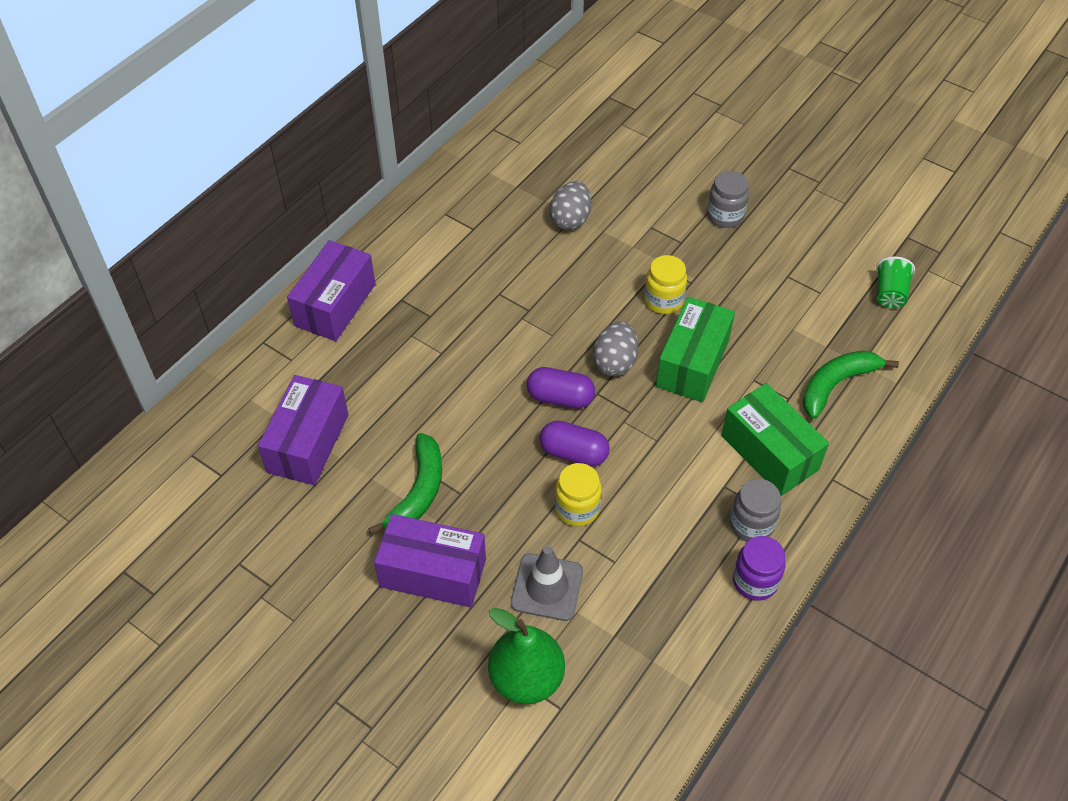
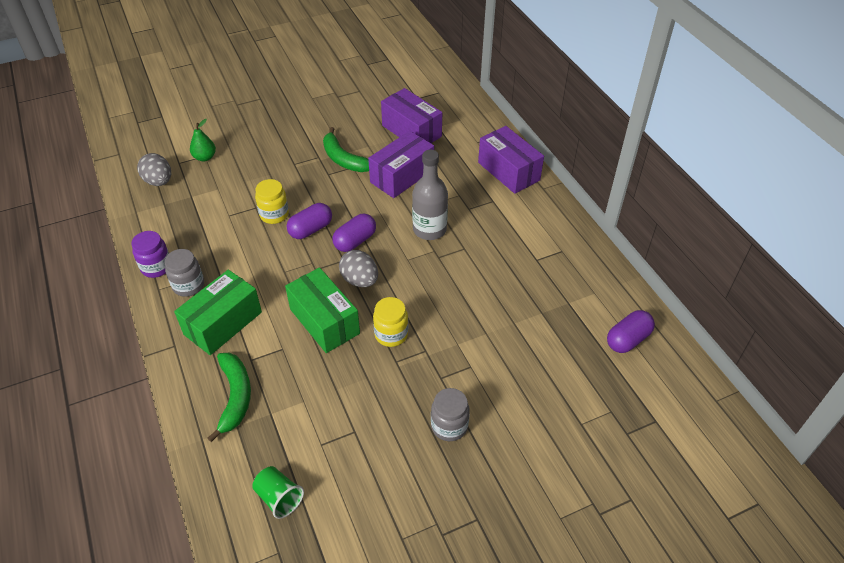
camera: 120 degrees right, 5 degrees down
(433, 573) = (291, 147): purple box -> purple box (402, 176)
(491, 336) = (429, 229): none -> grey bottle
(526, 678) = (205, 157): green pear -> green pear, size x0.59
(532, 134) = (627, 339): none -> purple capsule
(547, 587) = (242, 183): grey traffic cone -> none
(570, 219) = (511, 319): grey egg -> grey egg (159, 181)
(769, 452) = (223, 323): green box -> green box turned 45 degrees counterclockwise

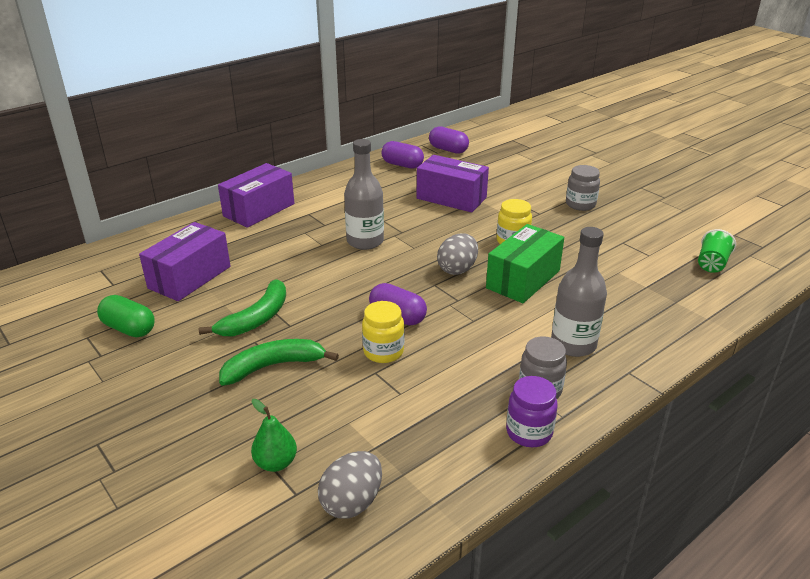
camera: 105 degrees left, 15 degrees down
(223, 323) = (573, 344): green box -> grey bottle
(235, 396) = (649, 311): green banana -> green banana (273, 366)
(355, 241) = (402, 282): purple capsule -> purple capsule (402, 165)
(360, 106) = (129, 328): none -> green capsule
(402, 176) = (281, 270): purple box -> purple box (451, 198)

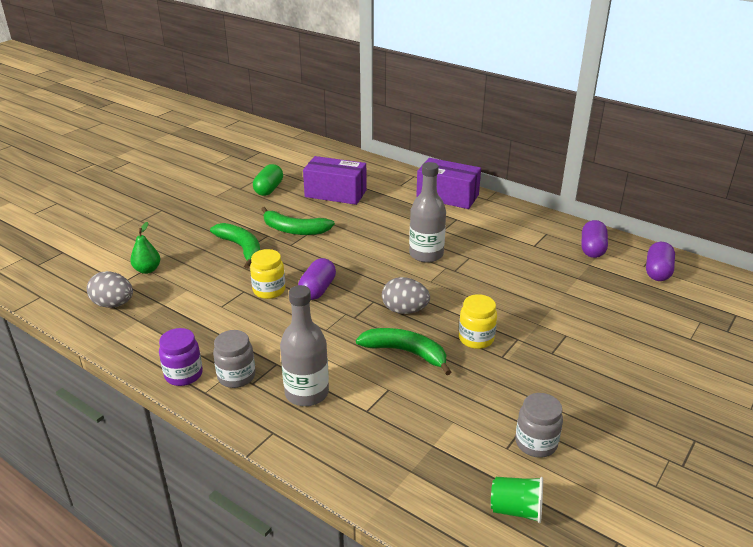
camera: 75 degrees right, 0 degrees up
(451, 198) = (542, 289): purple box -> none
(523, 279) = (405, 352): green box -> green banana
(580, 204) = (597, 384): grey jar -> grey jar (536, 443)

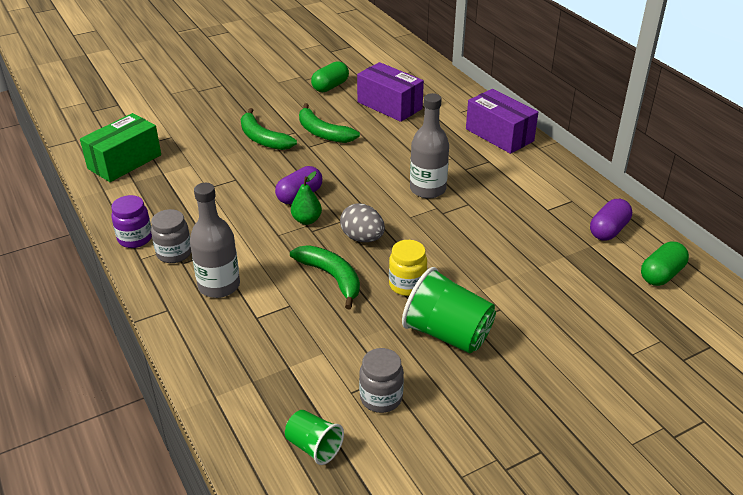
camera: 25 degrees right, 5 degrees up
(113, 304) = (124, 162): grey egg -> green box
(147, 270) = (172, 138): green pear -> green pear (306, 220)
(241, 248) = (263, 139): green banana -> green banana turned 150 degrees clockwise
(269, 290) = (257, 185): yellow jar -> none
(543, 369) = (447, 334): none -> green cup
(657, 272) = (661, 274): purple capsule -> green capsule

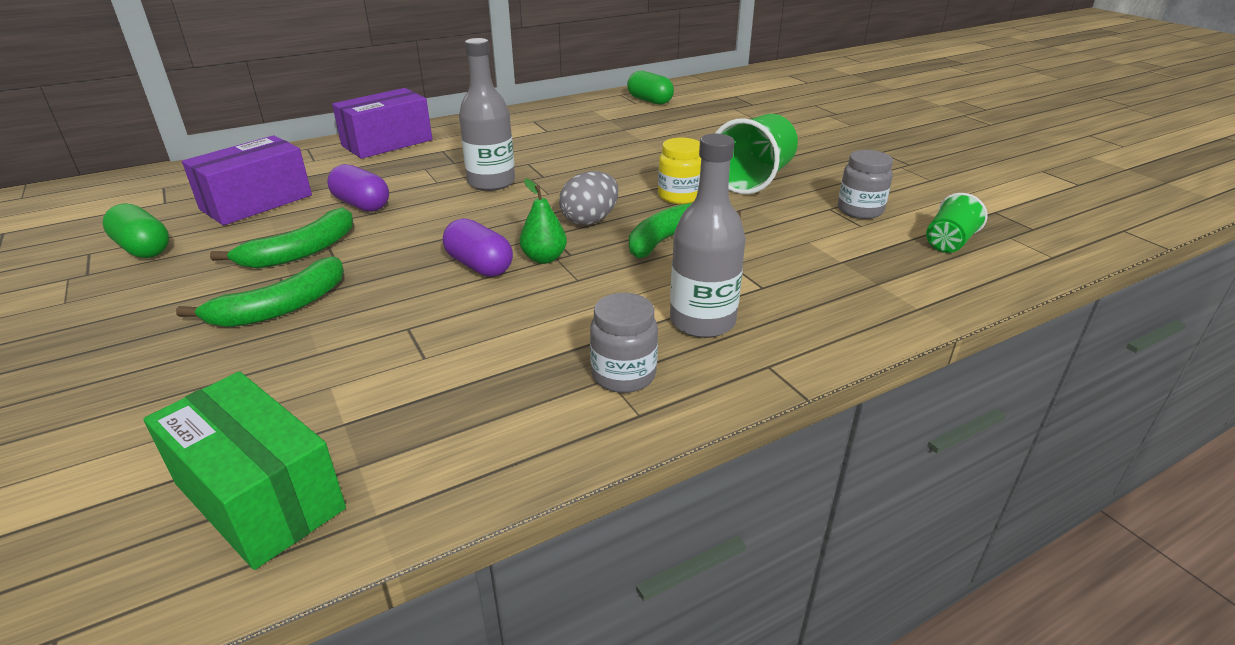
camera: 90 degrees left, 5 degrees down
(135, 238) = (577, 430): purple jar -> none
(608, 230) = (585, 111): purple capsule -> purple capsule (361, 204)

